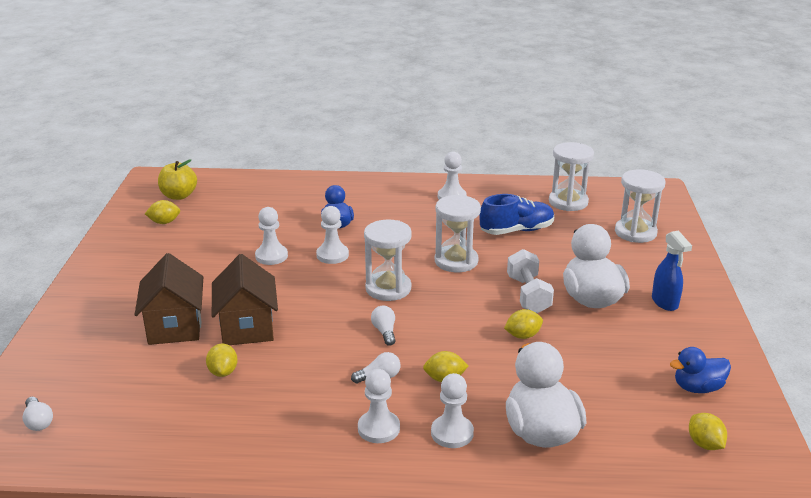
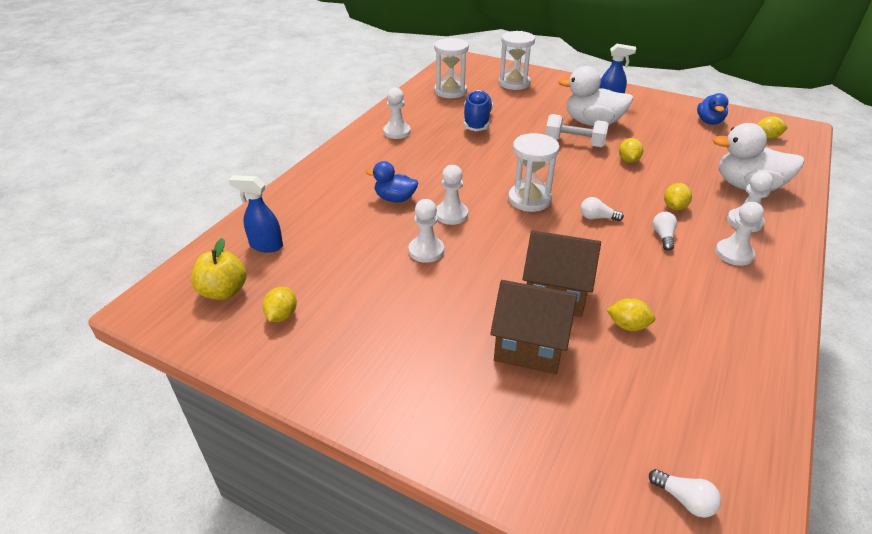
camera: 65 degrees left, 10 degrees up
(38, 421) = (684, 499): white light bulb -> white light bulb turned 45 degrees clockwise
(238, 193) = (266, 245): none -> blue spray bottle
(456, 261) = (506, 158): white hourglass -> none

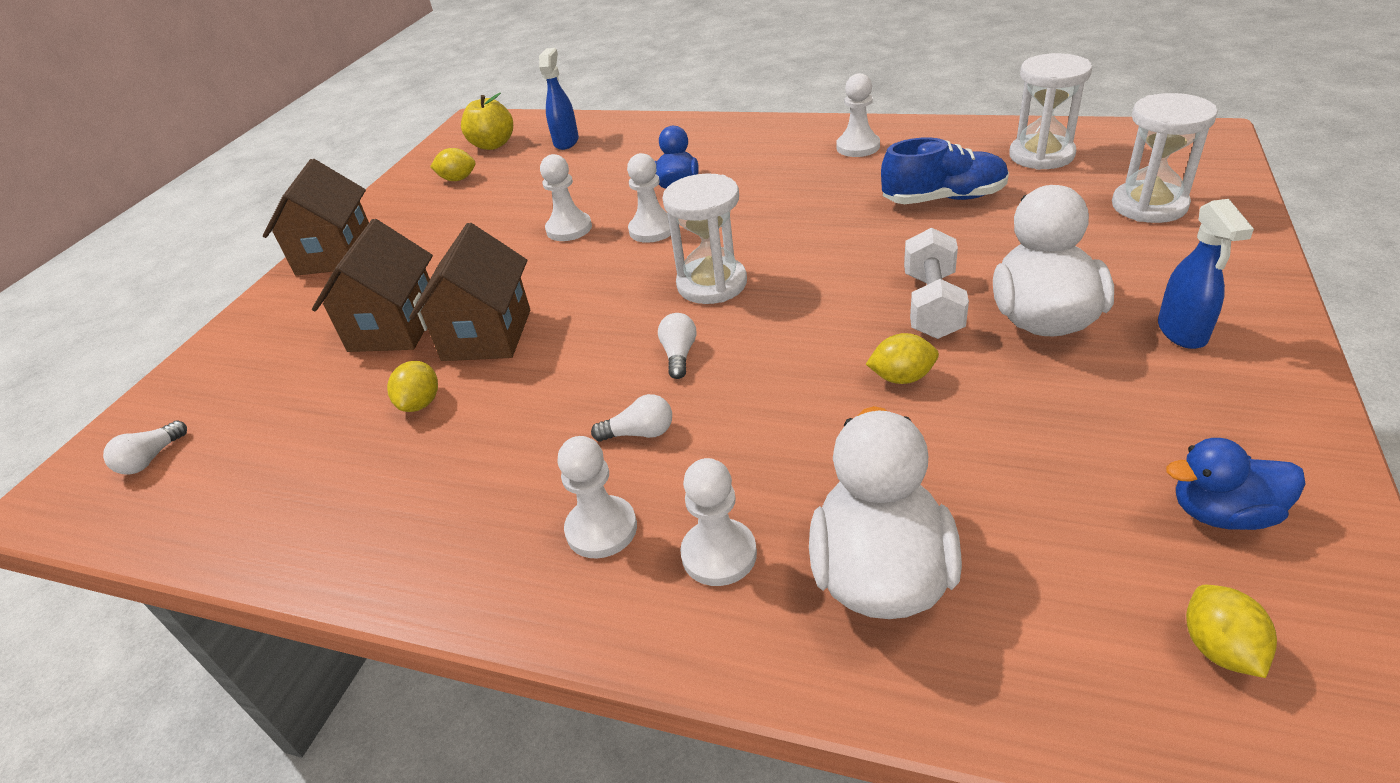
camera: 85 degrees right, 0 degrees up
(381, 402) = (335, 254): none -> brown house
(674, 207) = (743, 446): yellow lemon -> none

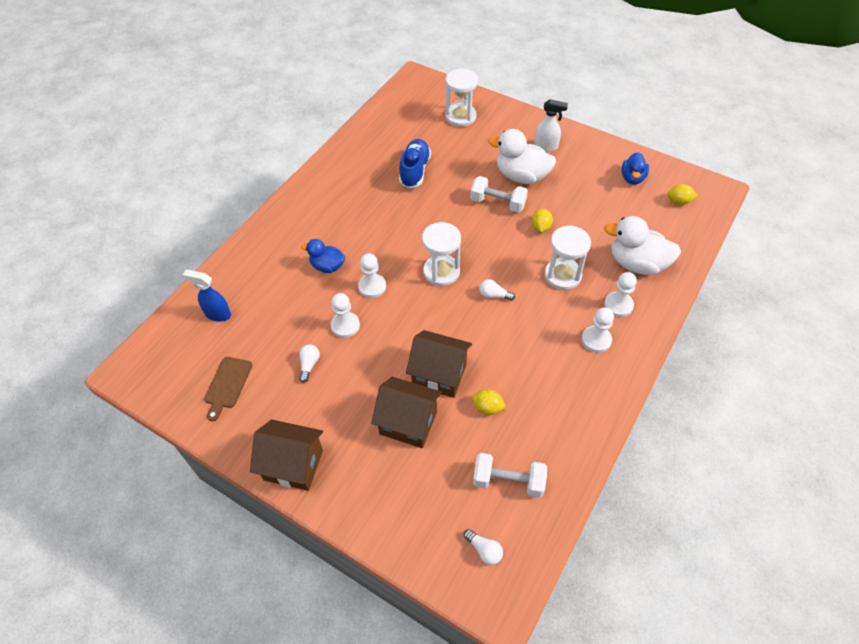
camera: 80 degrees left, 15 degrees up
(269, 460) = (508, 481): none -> white dumbbell
(458, 179) = (227, 385): yellow lemon -> brown cutting board
(493, 145) = (184, 360): yellow apple -> none
(640, 433) = (543, 319): white light bulb -> white light bulb (309, 365)
(858, 147) = (339, 182): white pawn -> none
(1041, 155) = (397, 127): white hourglass -> white hourglass (562, 275)
(1182, 332) = (546, 146): blue spray bottle -> white spray bottle

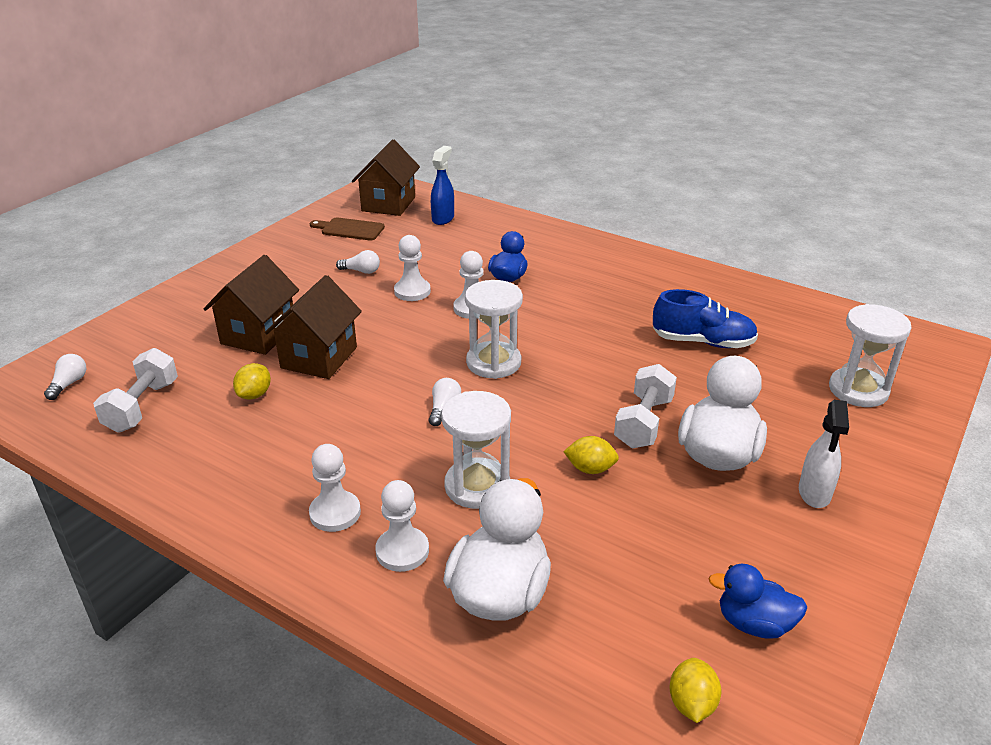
camera: 90 degrees right, 20 degrees down
(293, 465) = (239, 267): brown house -> brown house (388, 204)
(484, 550) = (69, 384): white light bulb -> white light bulb turned 150 degrees clockwise

